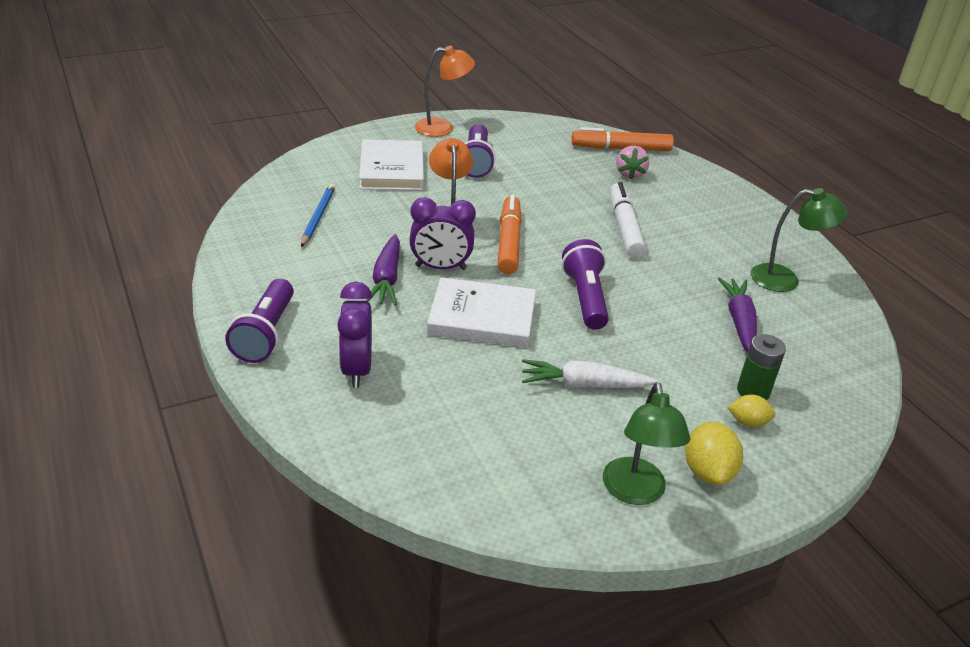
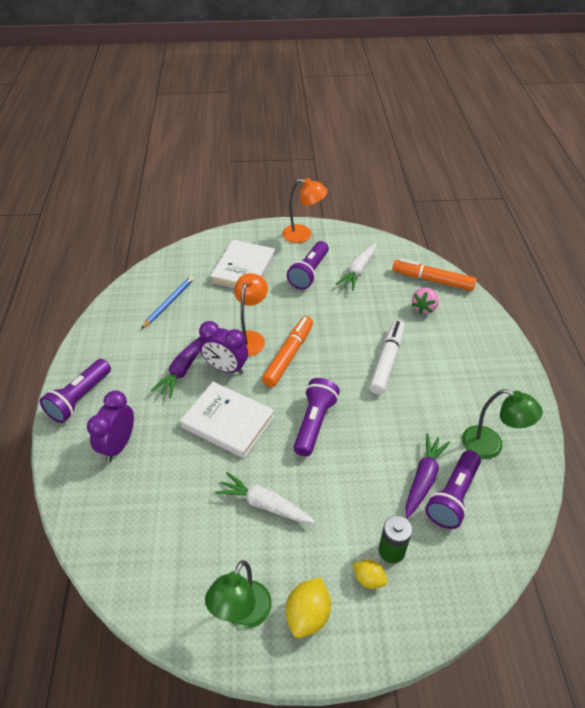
camera: 25 degrees right, 10 degrees up
(532, 152) = (358, 271): none -> white carrot
(780, 330) = (453, 496): none -> purple flashlight

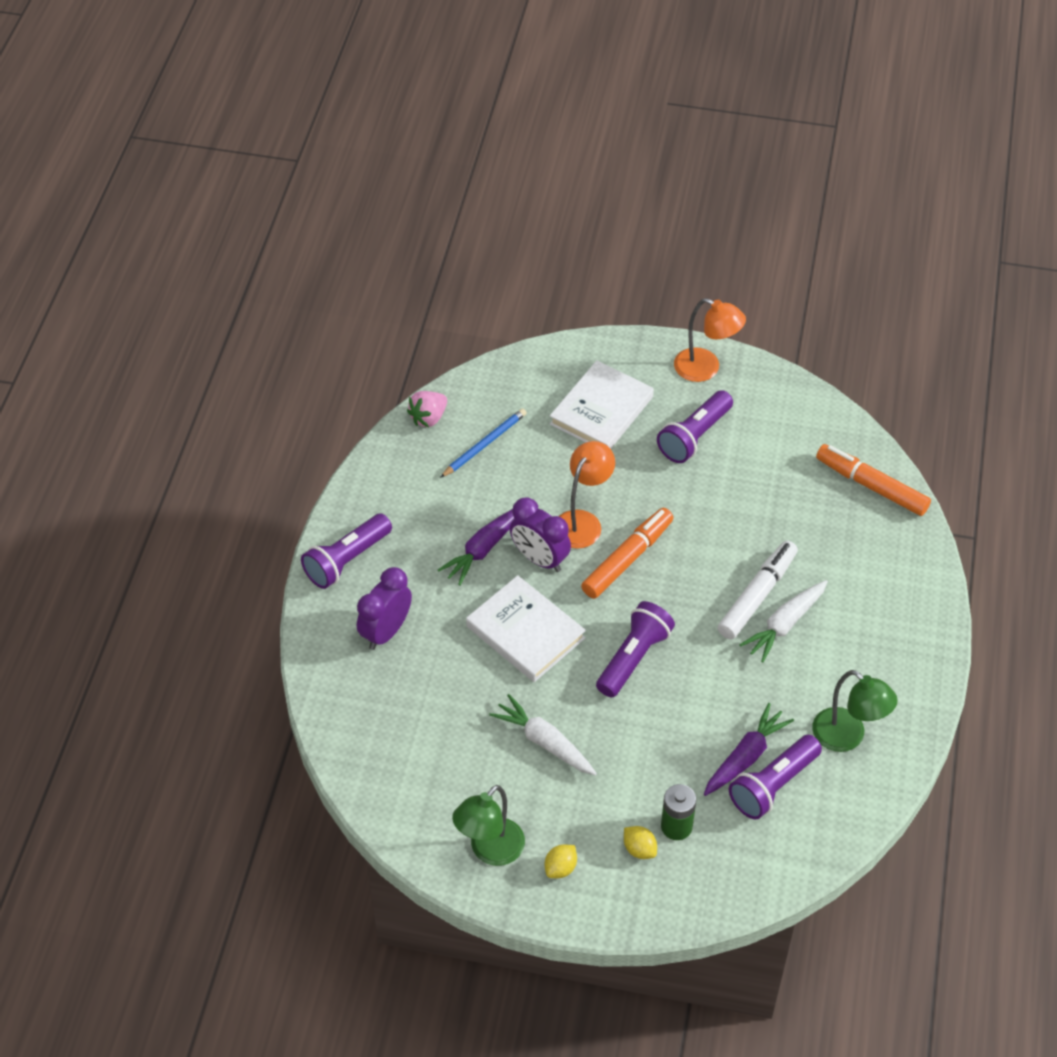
camera: 15 degrees right, 5 degrees up
(308, 615) = (560, 868): yellow lemon -> yellow lemon, size x0.62
(358, 271) = (767, 448): white carrot -> white carrot (785, 624)
(424, 308) = (840, 527): pink strawberry -> pink strawberry (428, 418)

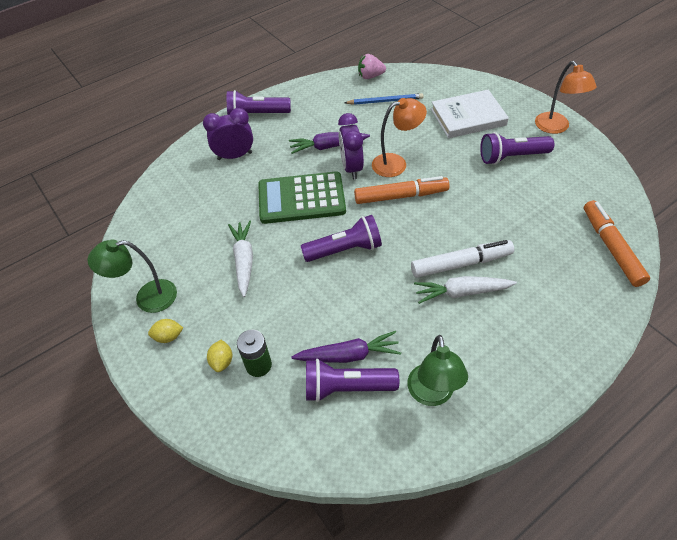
camera: 45 degrees right, 0 degrees up
(525, 632) = (301, 198): white book -> green calculator

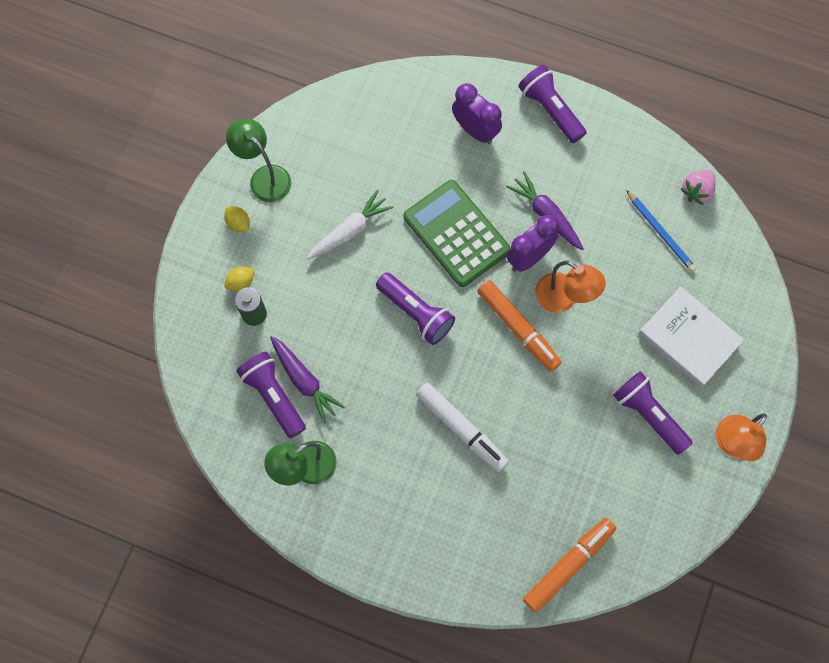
camera: 55 degrees right, 20 degrees up
(370, 76) = (696, 191): pink strawberry -> pink strawberry turned 105 degrees counterclockwise
(462, 292) = (427, 445): white carrot -> none

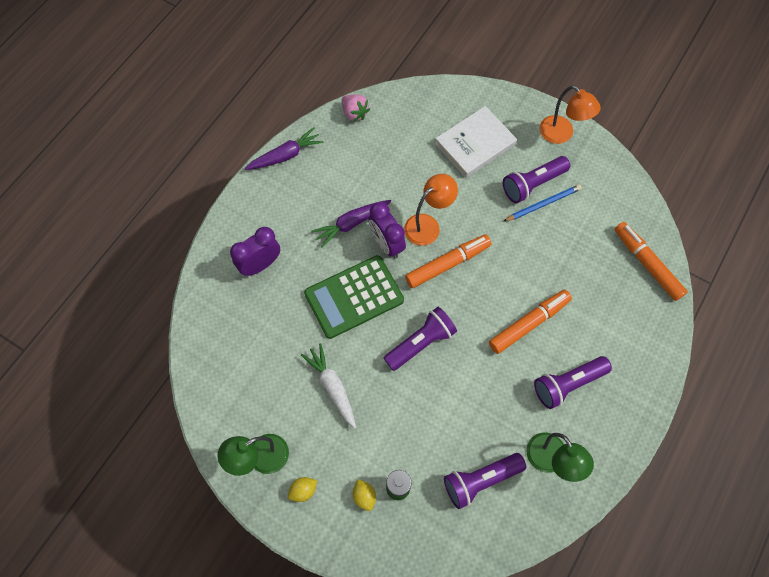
camera: 80 degrees left, 5 degrees down
(304, 381) = (469, 450): purple carrot -> purple carrot (285, 155)
(461, 429) = (529, 323): white marker -> orange marker
(550, 110) = (257, 202): purple flashlight -> purple flashlight (568, 384)
(660, 232) = (384, 145): blue pencil -> blue pencil (543, 204)

